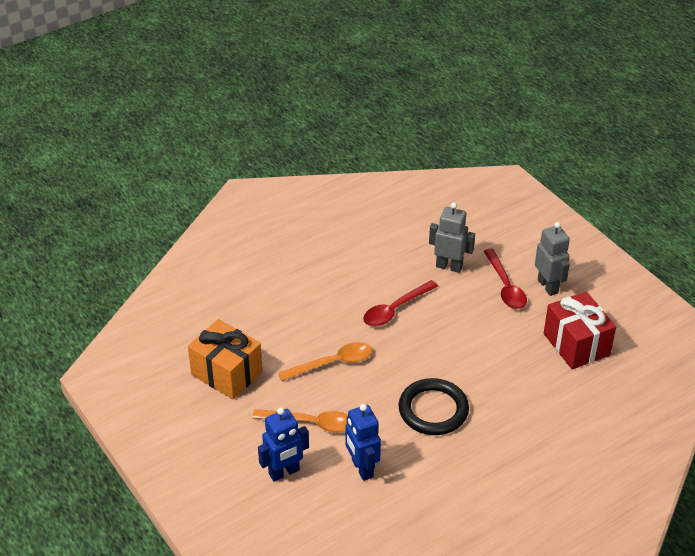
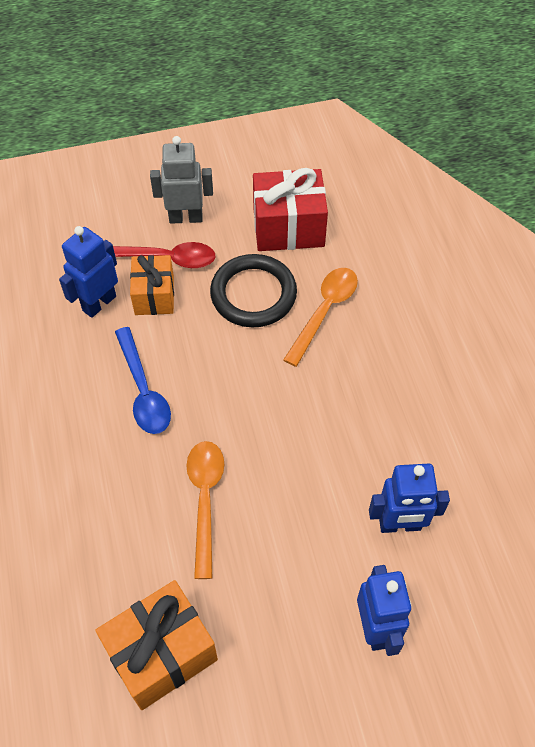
camera: 70 degrees left, 15 degrees up
(310, 423) = (301, 564): orange spoon -> orange spoon (324, 312)
(395, 309) = (143, 390): red spoon -> blue spoon
(433, 410) = (332, 408): black ring -> black ring (253, 294)
(449, 266) = (99, 303): grey robot -> blue robot
(471, 291) = (154, 295): none -> orange gift

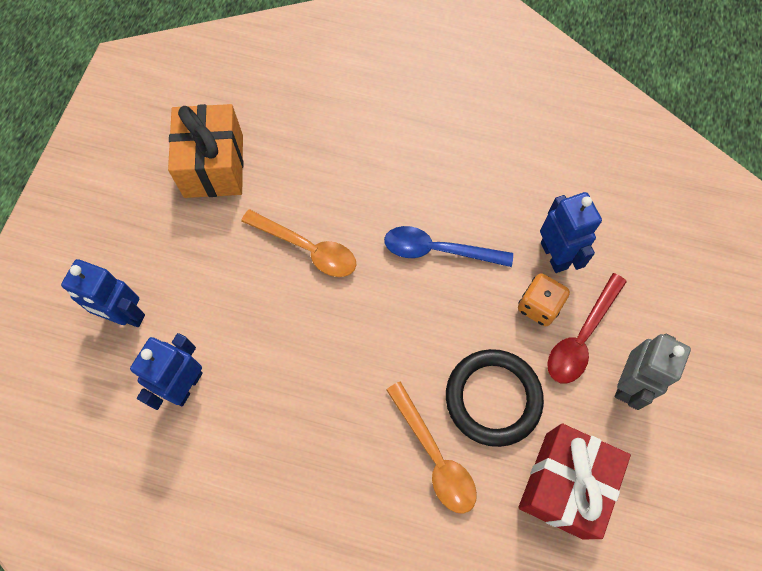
camera: 120 degrees right, 10 degrees up
(154, 295) = (539, 306): orange gift -> orange dice

